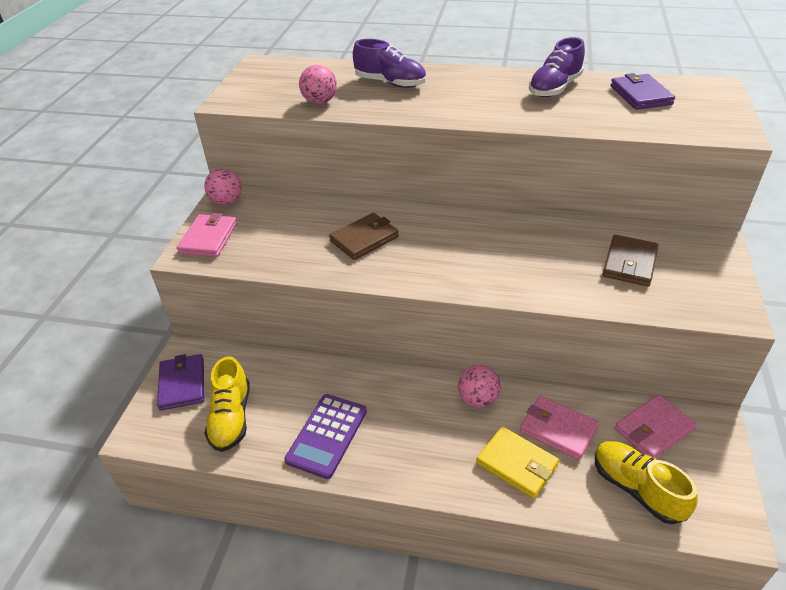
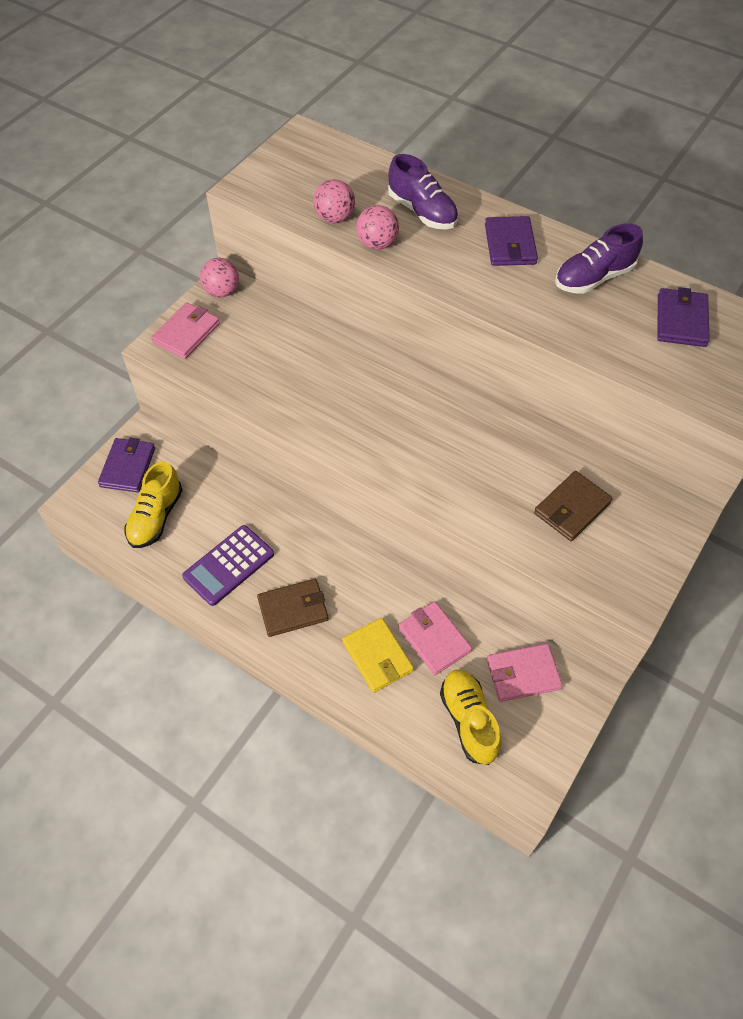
camera: 20 degrees right, 15 degrees up
(364, 239) = (330, 385): brown wallet -> brown wallet (293, 609)
(474, 85) = (510, 244): none -> purple wallet
(477, 399) = (379, 582): pink ball -> pink ball (377, 244)

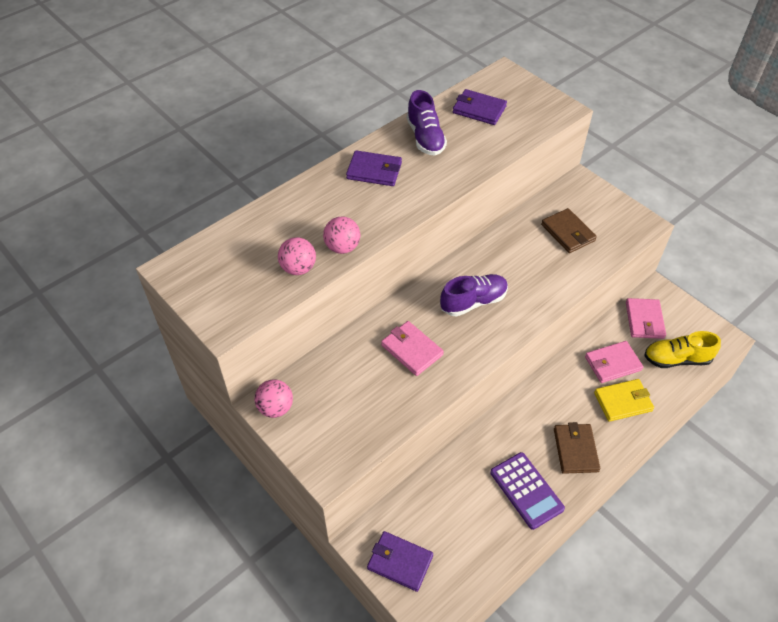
camera: 75 degrees left, 5 degrees down
(156, 517) = (463, 543): yellow shoe -> none
(186, 333) = (319, 446): pink wallet -> pink wallet (412, 350)
(422, 212) = (315, 211): purple shoe -> purple shoe (473, 302)

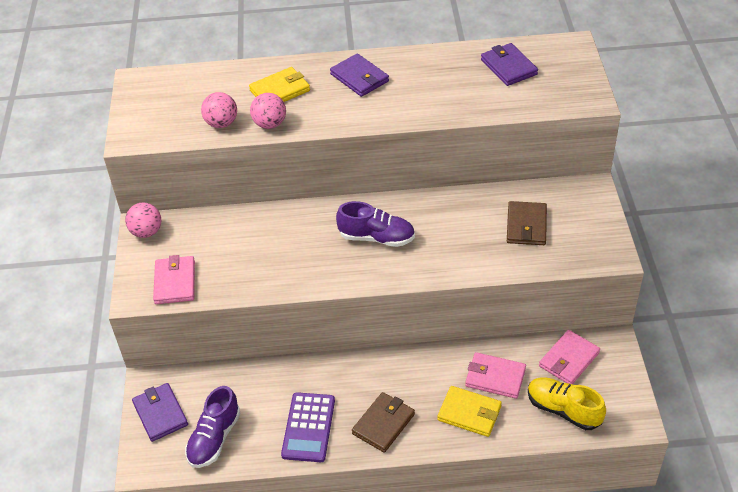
camera: 40 degrees right, 5 degrees down
(318, 213) = (280, 90): none -> yellow wallet
(412, 350) = (287, 247): pink wallet -> pink wallet (175, 282)
(425, 138) = (432, 70): purple shoe -> purple shoe (214, 438)

